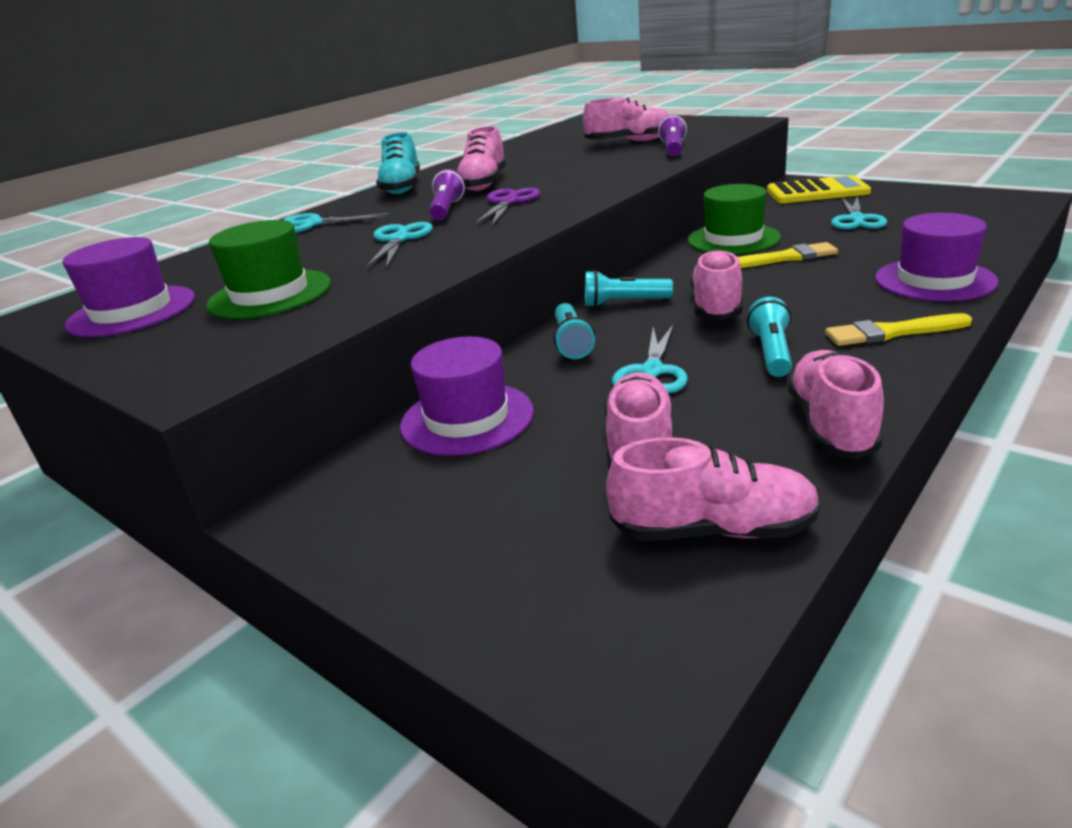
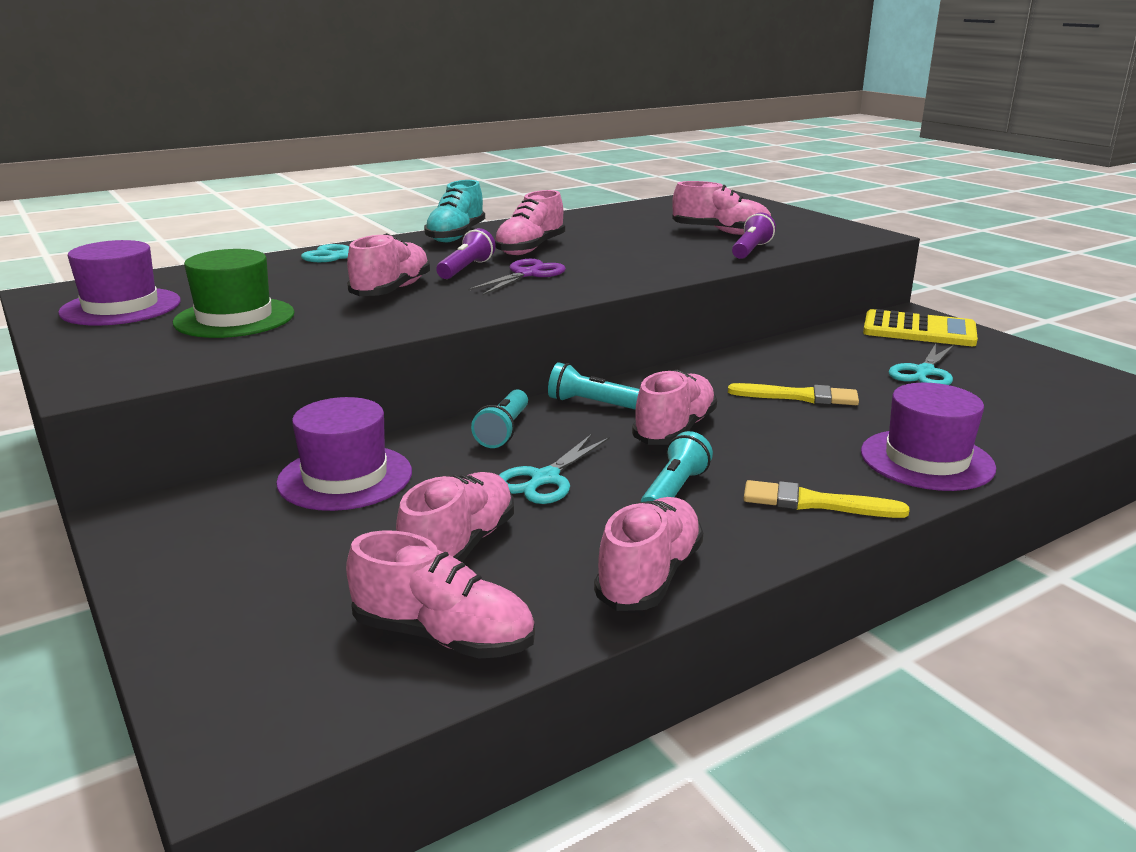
camera: 15 degrees right, 5 degrees down
(399, 239) = (392, 290): turquoise scissors -> pink shoe
(733, 239) = (770, 363): green hat -> none

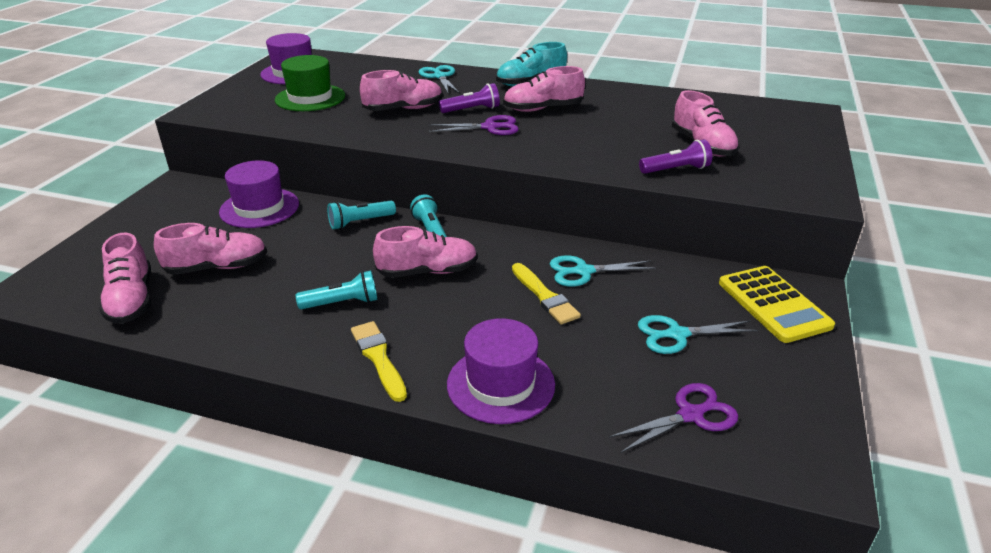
camera: 50 degrees right, 10 degrees up
(544, 479) = (314, 258): turquoise scissors -> turquoise scissors (583, 271)
(649, 576) = (233, 333): pink shoe -> none
(1042, 406) = (691, 415): none -> purple scissors

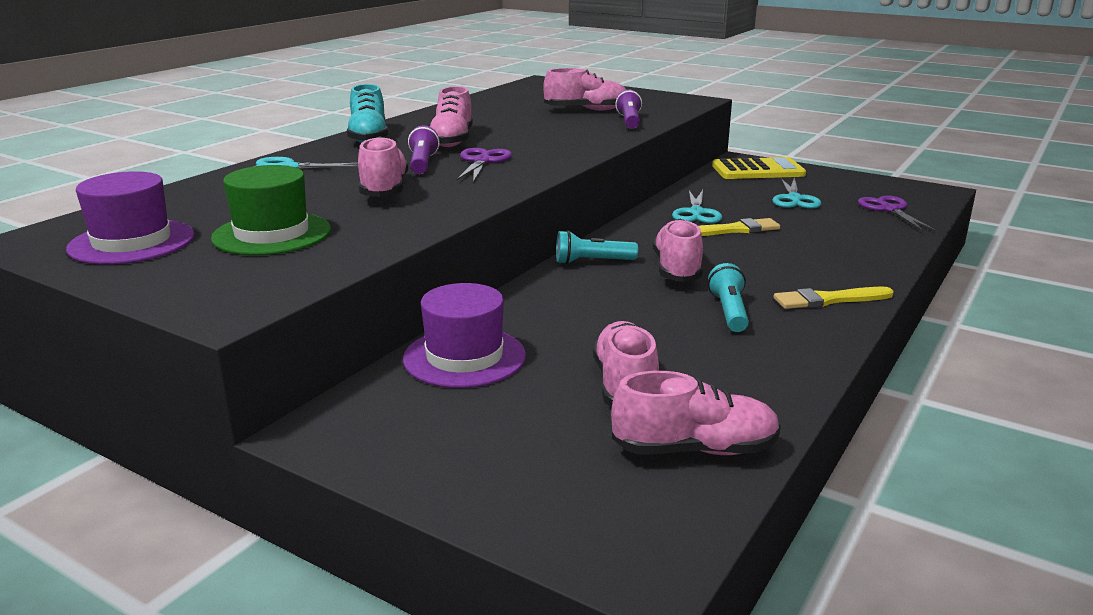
camera: 75 degrees left, 10 degrees down
(360, 222) = (549, 295): turquoise flashlight -> none
(500, 384) = (862, 257): purple hat -> none

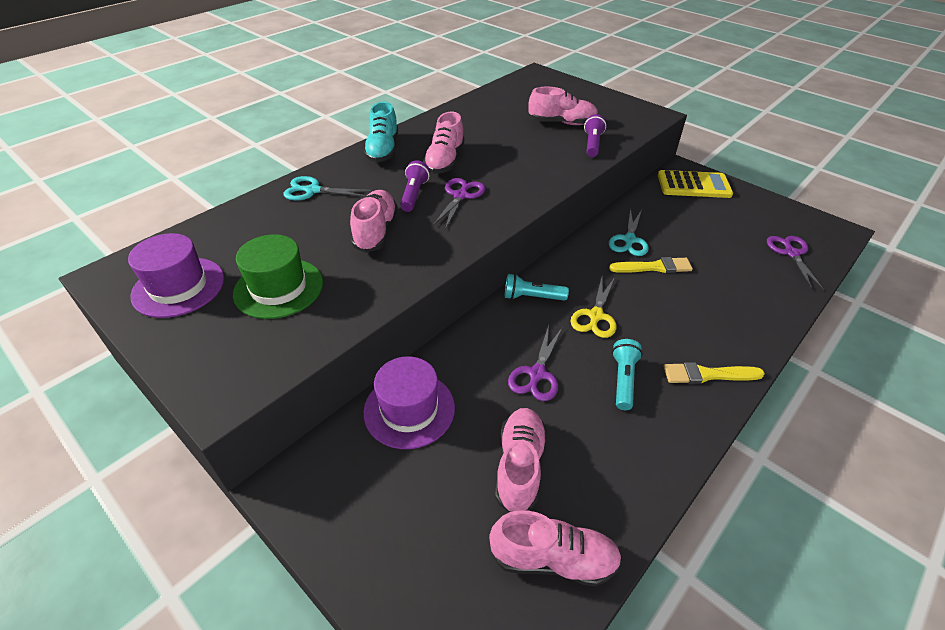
camera: 10 degrees right, 20 degrees up
(620, 317) = (537, 374): none -> purple scissors
(677, 269) = (595, 316): pink shoe -> yellow scissors
(794, 199) = (714, 229): turquoise scissors -> none

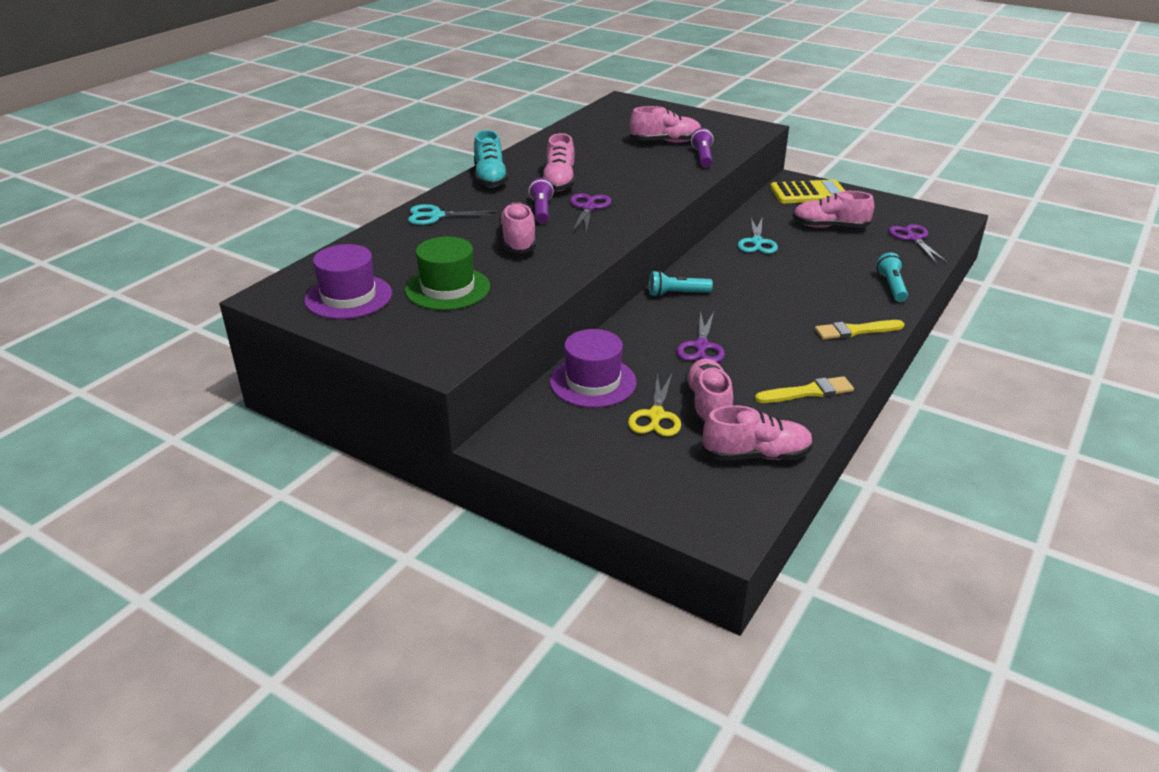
camera: 10 degrees left, 10 degrees down
(595, 316) = (742, 301): yellow scissors -> yellow scissors (656, 416)
(623, 380) = (781, 342): turquoise flashlight -> turquoise flashlight (891, 286)
(654, 267) = (787, 261): yellow brush -> yellow brush (808, 392)
(706, 228) = (829, 227): none -> pink shoe

